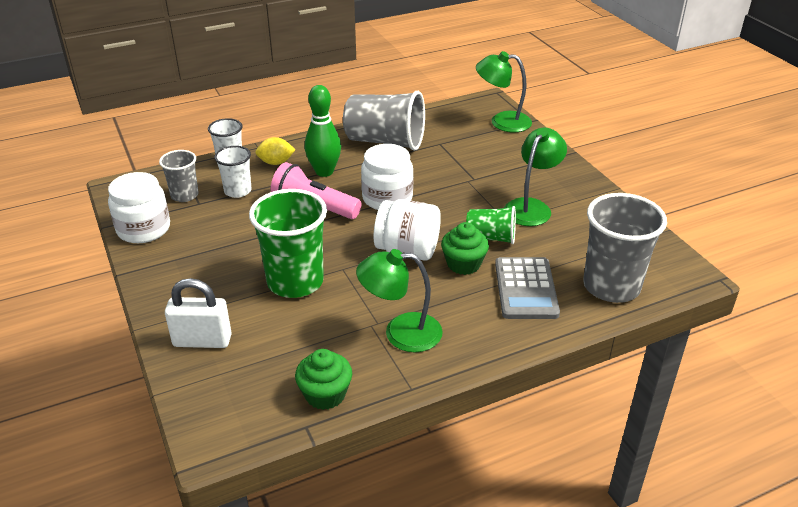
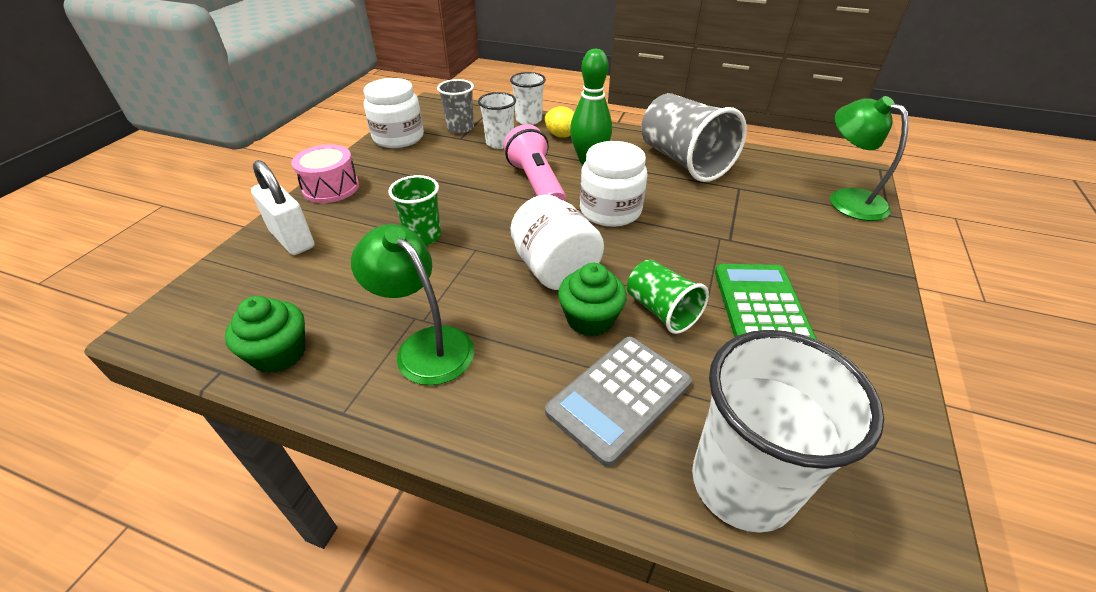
camera: 45 degrees right, 5 degrees up
(161, 294) = (331, 188): none -> pink drum
(295, 282) = (423, 236): green cup -> green cup, size x0.56
(531, 207) = (761, 307): green lamp -> green calculator
(611, 286) = (742, 483): grey cup -> white cup

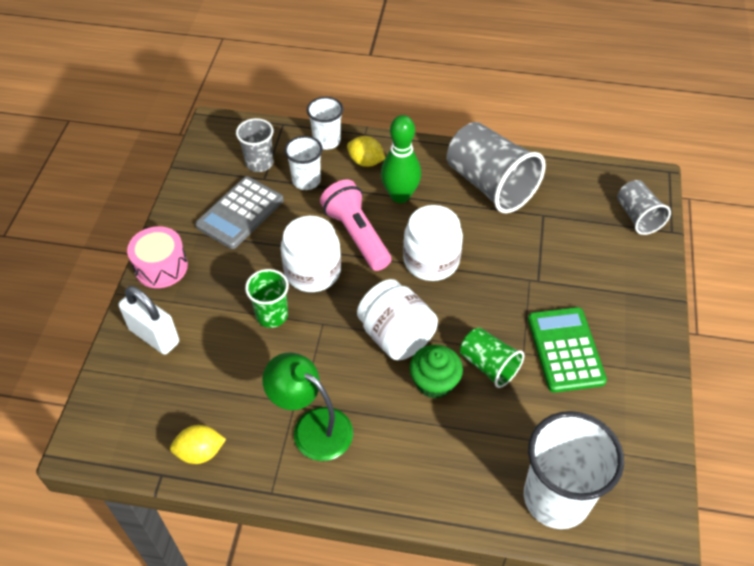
camera: 10 degrees left, 10 degrees up
(279, 353) = (200, 452): green cupcake -> yellow lemon
(398, 137) = (200, 186): white jar -> white jar (312, 271)
(619, 397) = (467, 448): grey calculator -> grey calculator (240, 213)
(847, 199) = (637, 217): green lamp -> grey cup

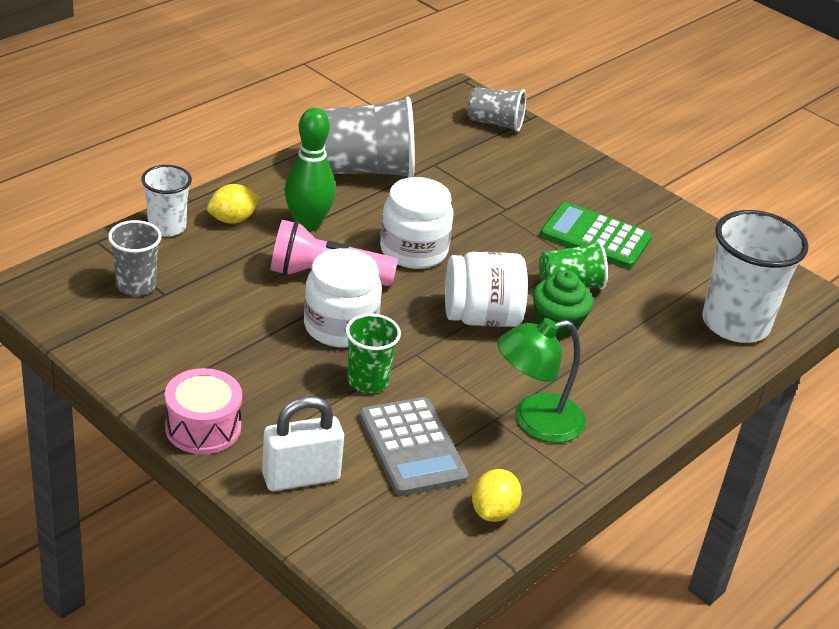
camera: 60 degrees left, 15 degrees down
(240, 213) = (195, 334): grey calculator -> grey calculator (412, 447)
(306, 181) = (207, 268): white cup -> none

